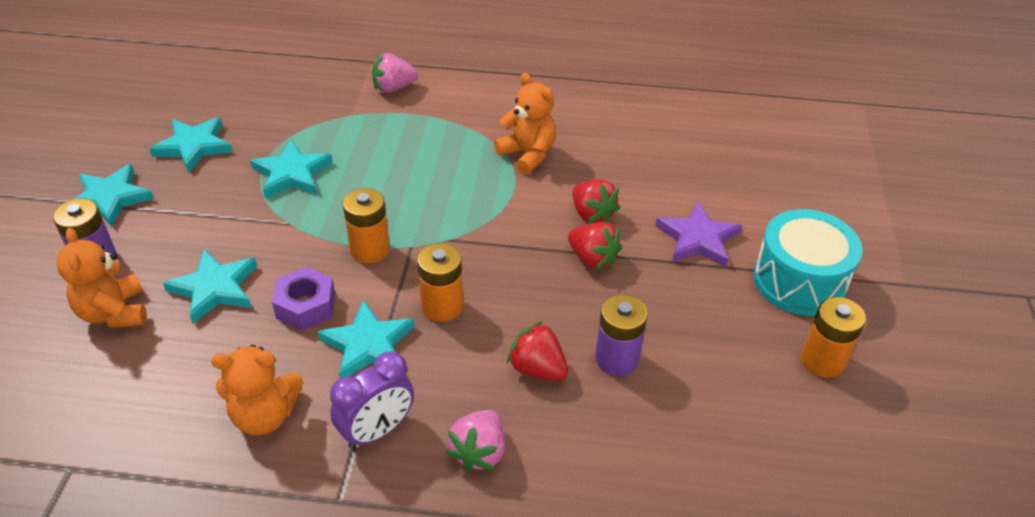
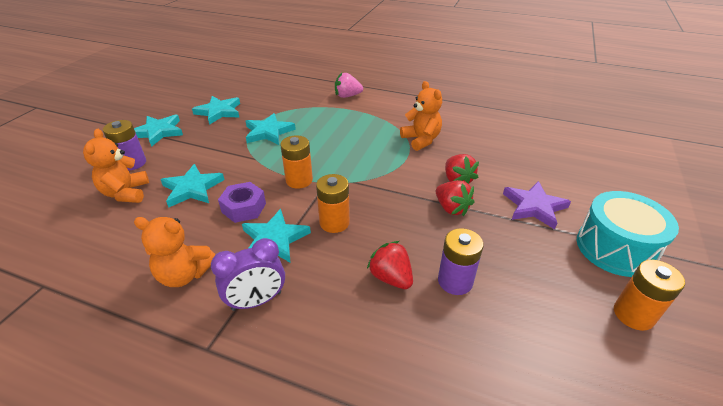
camera: 15 degrees right, 5 degrees down
(479, 452) = (327, 333): pink strawberry -> none

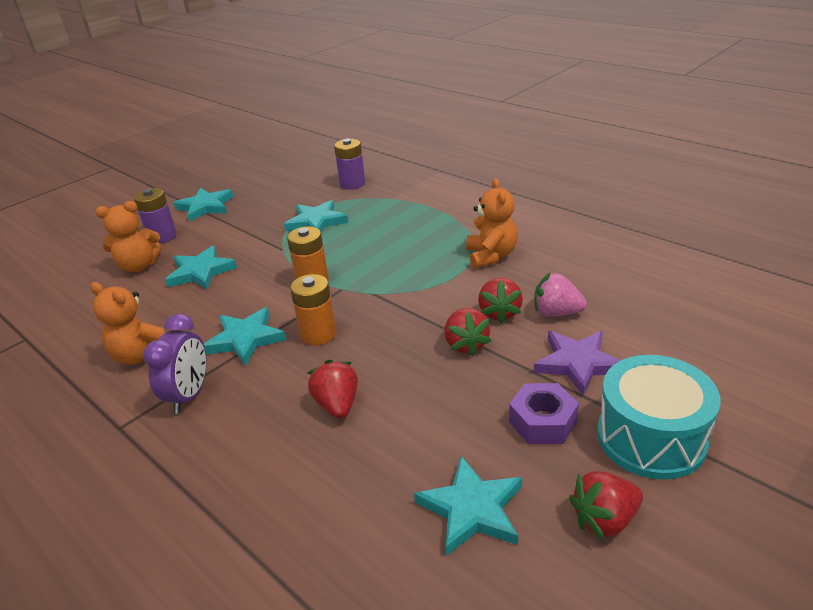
camera: 25 degrees right, 5 degrees down
(126, 193) = (139, 266): orange teddy bear -> orange teddy bear turned 120 degrees counterclockwise
(219, 112) = (279, 192): turquoise star -> turquoise star (472, 509)
(244, 208) = (237, 301): purple nut -> purple nut (542, 422)
(256, 301) = (189, 395): purple clock -> purple clock turned 75 degrees counterclockwise
(347, 96) = (438, 189): pink strawberry -> pink strawberry (556, 313)
(455, 281) = (406, 426): purple battery -> purple battery (352, 184)
(633, 314) = (604, 520): orange battery -> red strawberry

